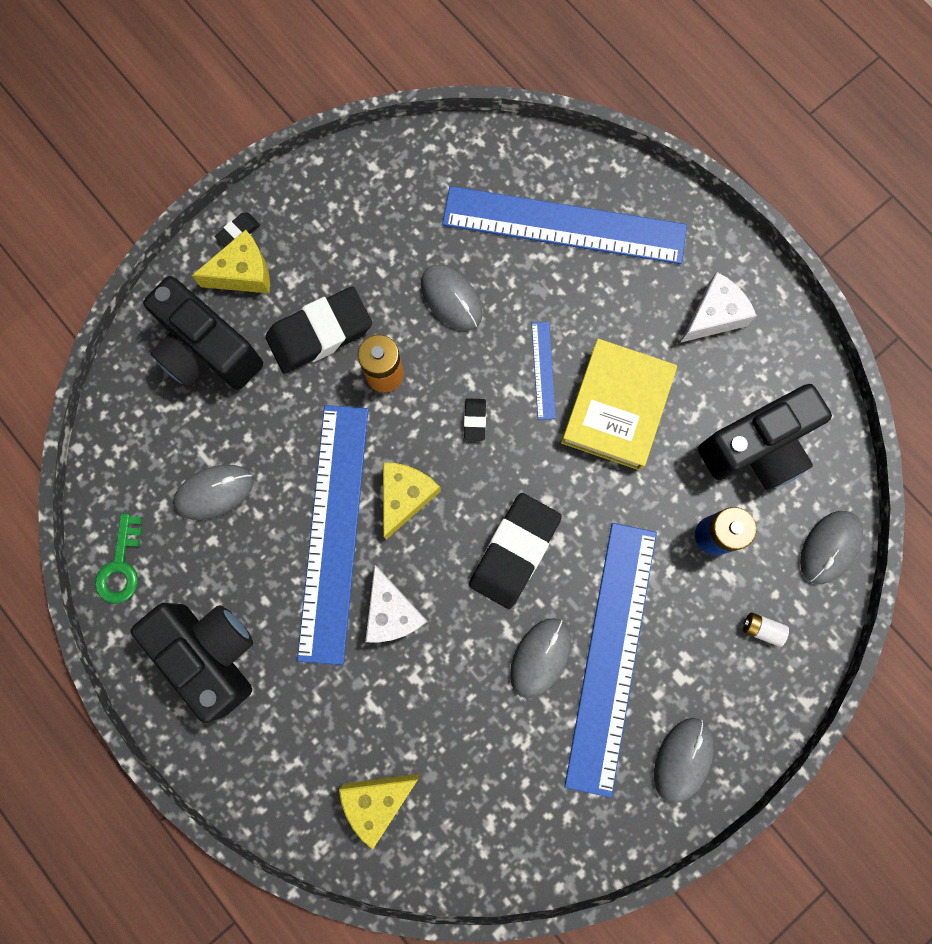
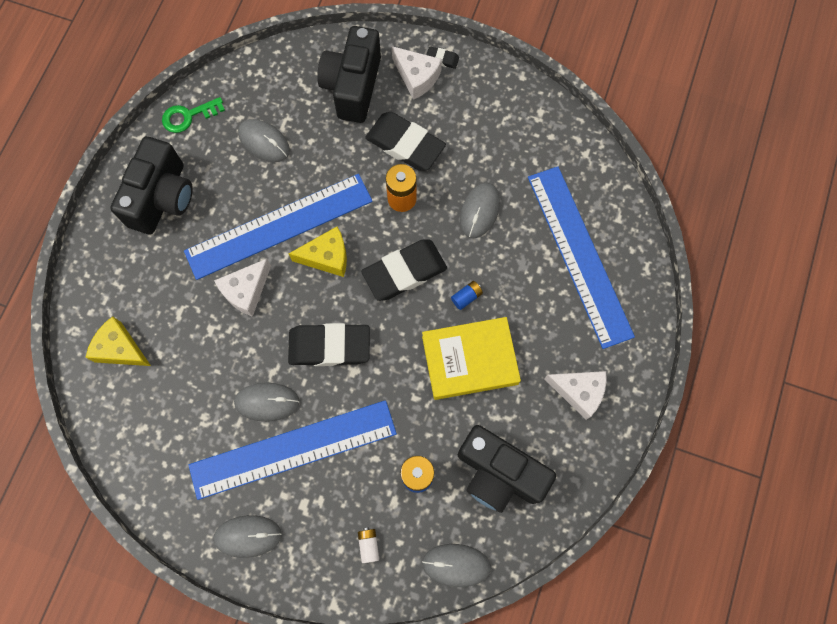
camera: 60 degrees right, 5 degrees down
(243, 273) = (417, 77): yellow cheese -> white cheese
(475, 420) = (404, 272): black eraser -> black eraser, size x2.33
(543, 370) = (466, 297): blue ruler -> blue battery

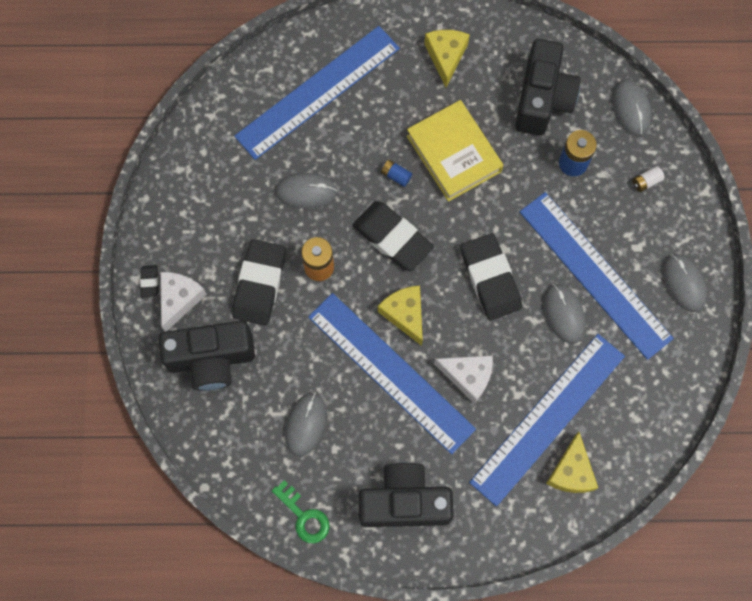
camera: 110 degrees left, 0 degrees up
(177, 347) = (547, 418): none -> blue ruler
(579, 392) = (446, 57): white cheese -> yellow cheese

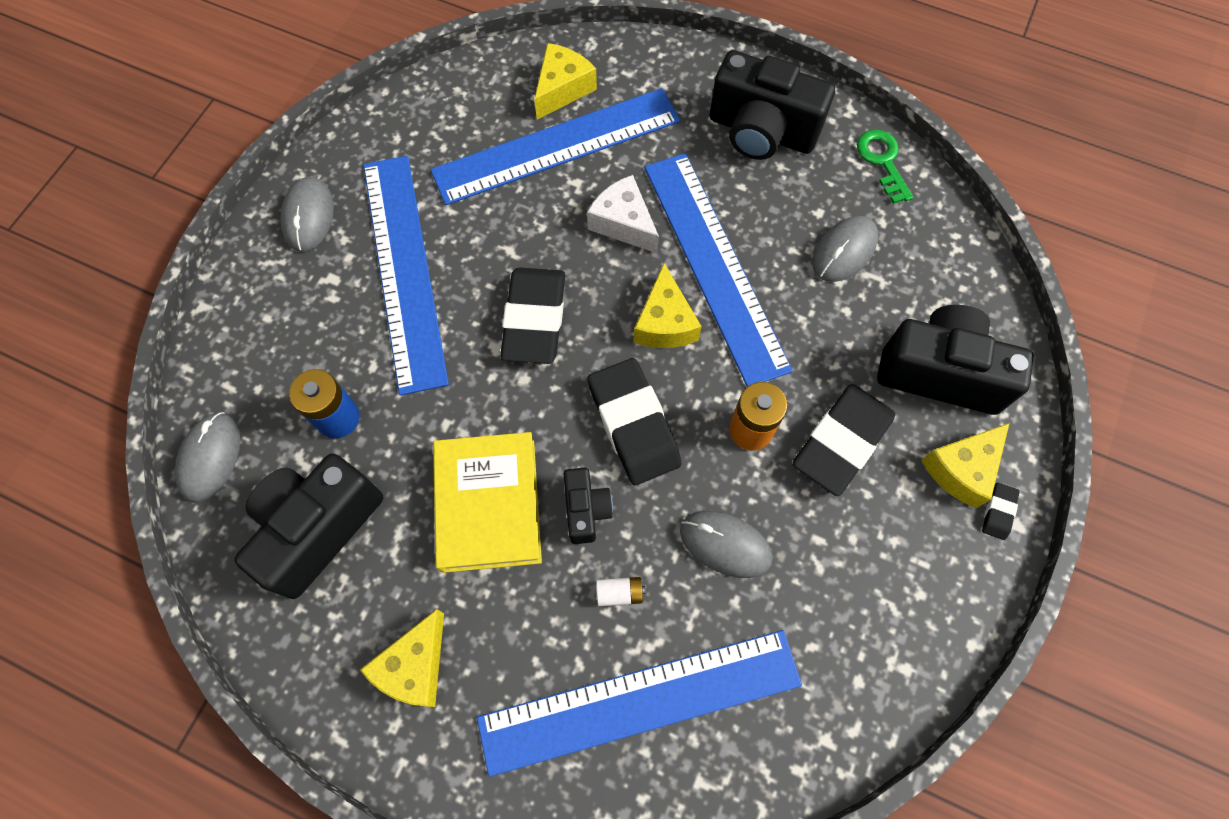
camera: 155 degrees left, 5 degrees down
(179, 299) = (961, 469): white cheese -> yellow cheese
(396, 175) = (586, 510): blue battery -> black camera
(563, 314) = (470, 242): grey mouse -> none
(646, 182) = (263, 351): white battery -> white battery (619, 593)

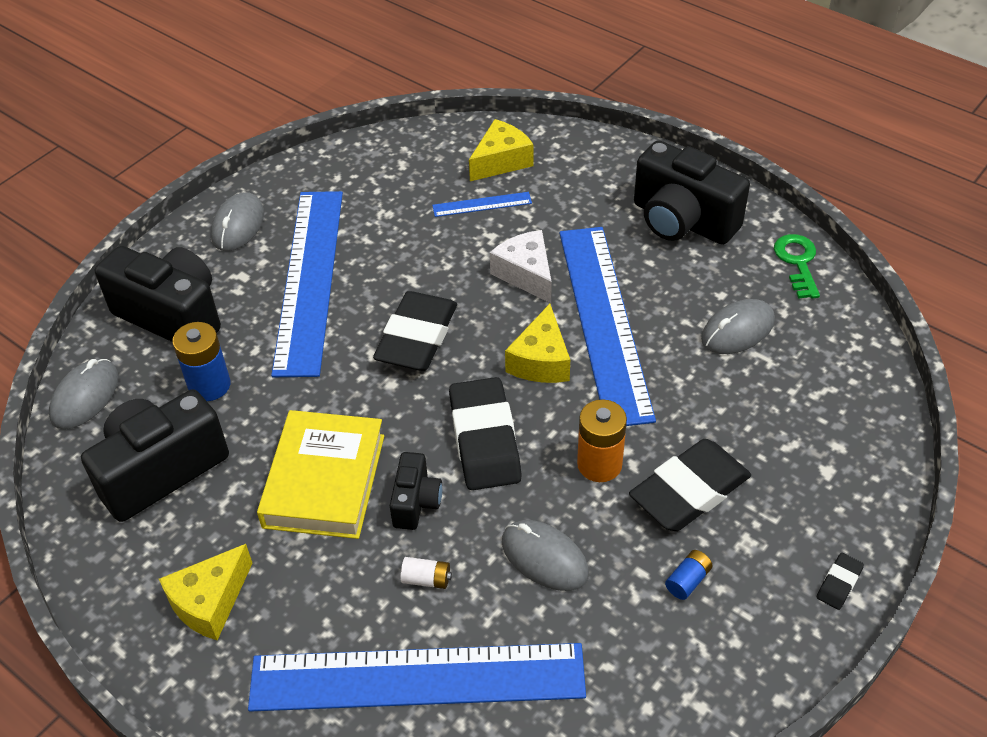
camera: 15 degrees right, 20 degrees down
(557, 146) = (482, 204): blue ruler -> blue ruler, size x0.41
(863, 539) = (687, 581): none -> blue battery
(940, 373) = (809, 449): black camera -> black camera (172, 315)
(961, 469) = (809, 538): yellow cheese -> none

